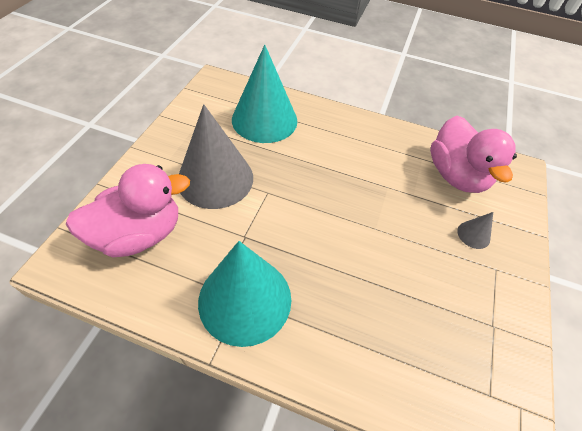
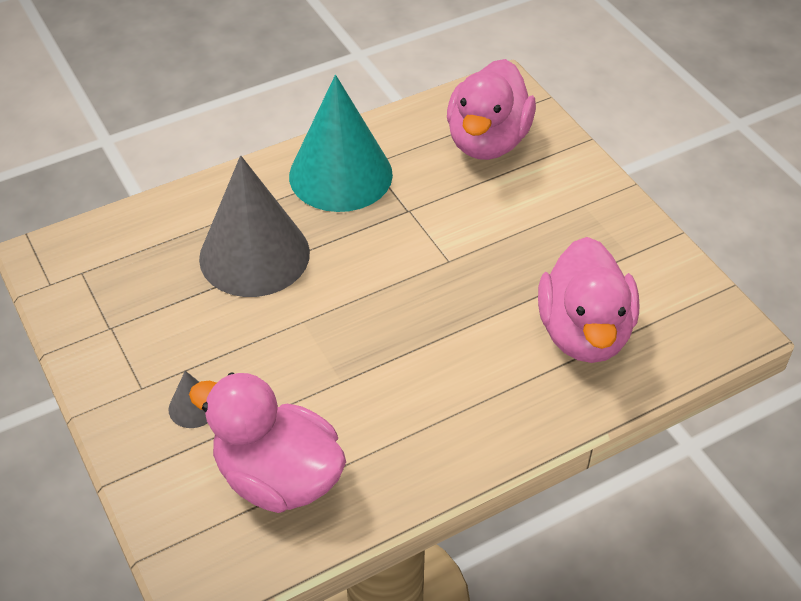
camera: 135 degrees right, 5 degrees down
(215, 178) = (513, 228): grey cone -> grey cone (254, 255)
(264, 120) = (584, 332): turquoise cone -> pink duck

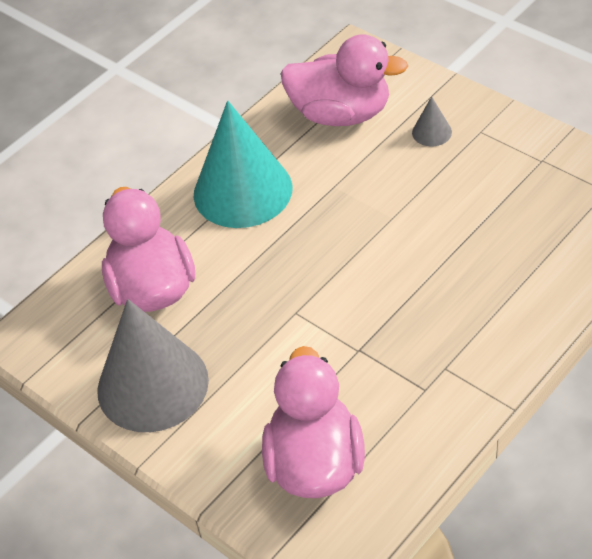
camera: 165 degrees right, 0 degrees up
(254, 255) = (472, 255): grey cone -> grey cone (152, 385)
(340, 175) = (447, 364): turquoise cone -> turquoise cone (242, 191)

